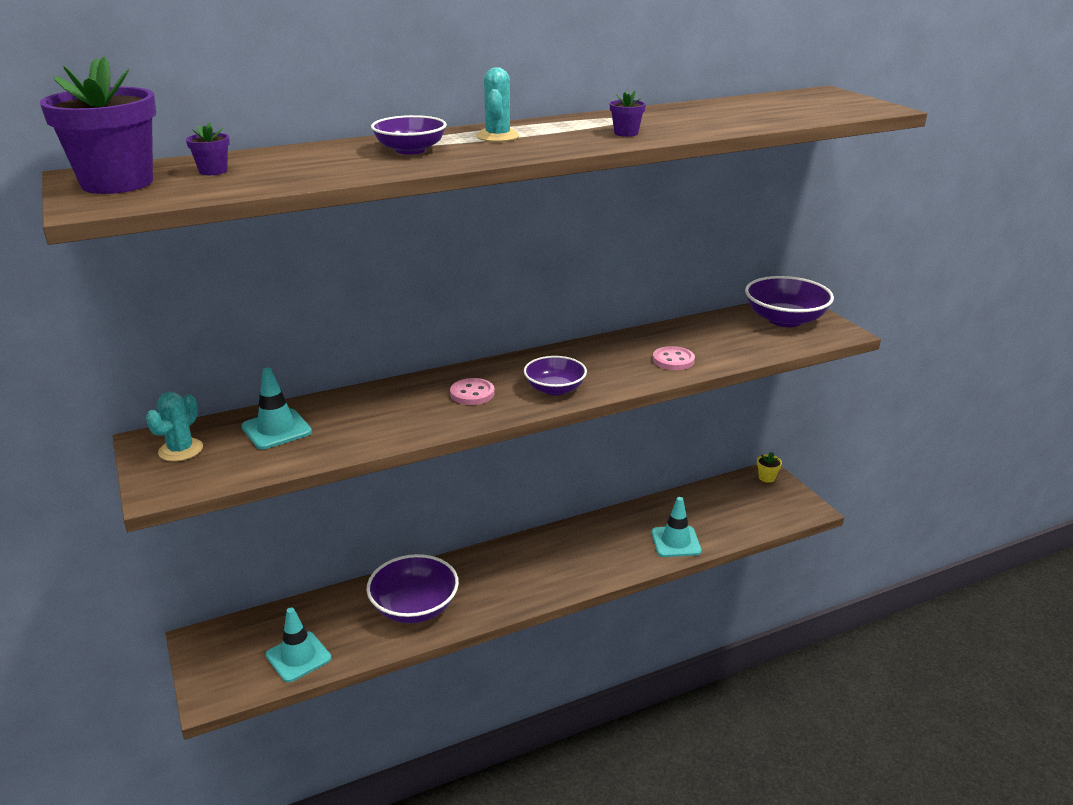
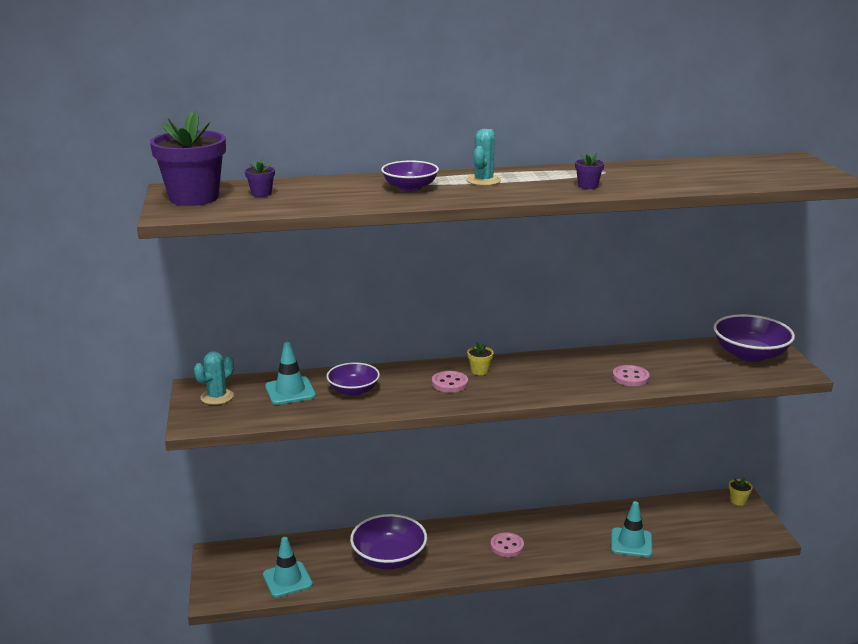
camera: 15 degrees right, 5 degrees down
(501, 374) = (479, 371): none -> yellow flower pot
(544, 569) = (507, 546): none -> pink button
(555, 389) = (518, 388): purple bowl -> purple bowl (353, 390)

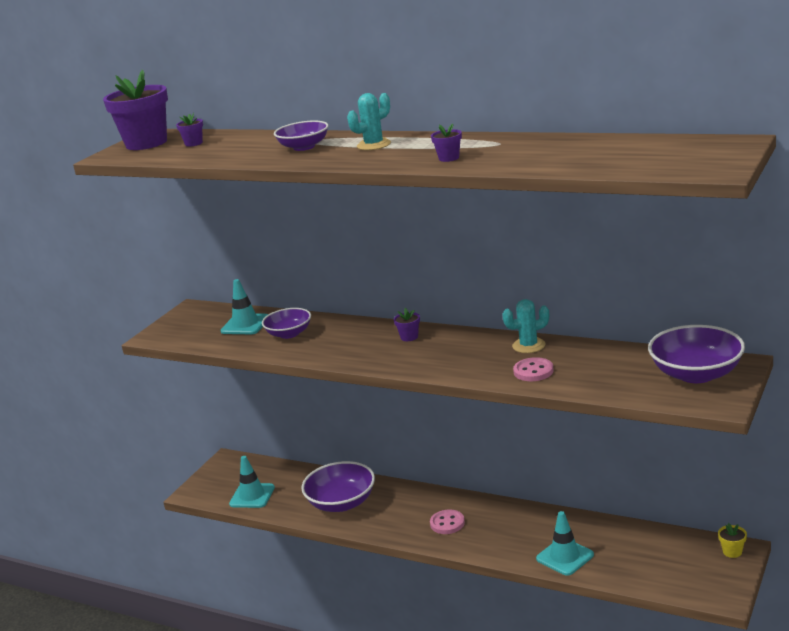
camera: 40 degrees right, 0 degrees up
(217, 397) = (193, 319): turquoise cactus -> turquoise cactus (529, 346)
(449, 383) = (369, 343): pink button -> none
(479, 371) = (409, 337): yellow flower pot -> purple flower pot

